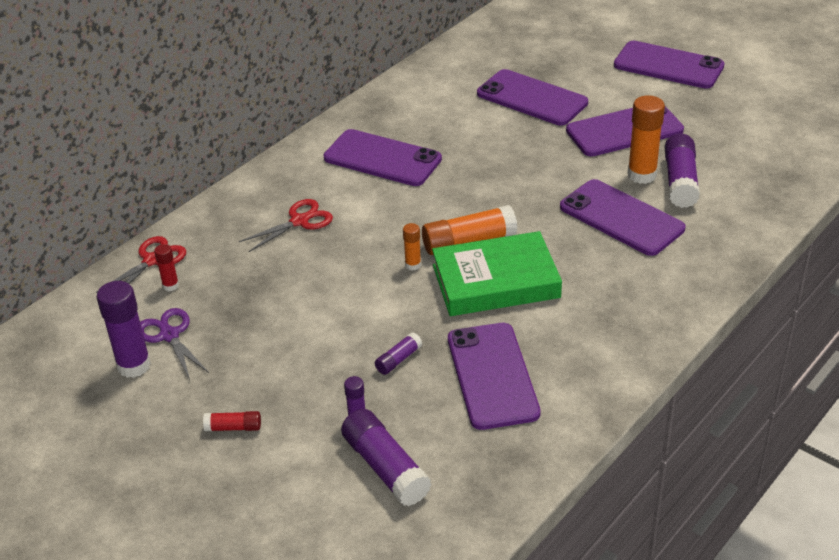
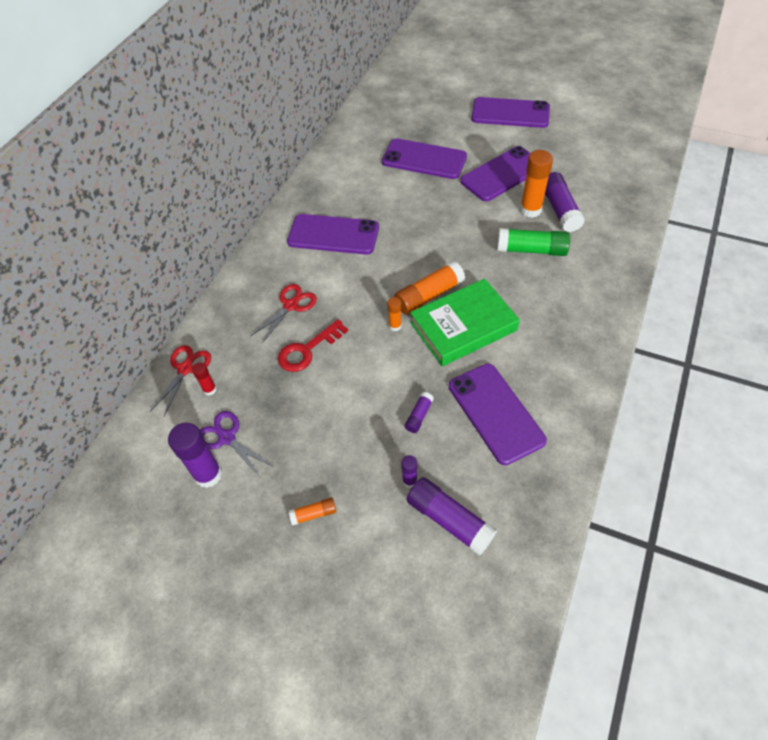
camera: 15 degrees left, 15 degrees up
(233, 427) = (313, 514): red glue stick -> orange glue stick
(299, 269) = (308, 350): none -> red key
(621, 218) = (531, 250): purple phone -> green glue stick

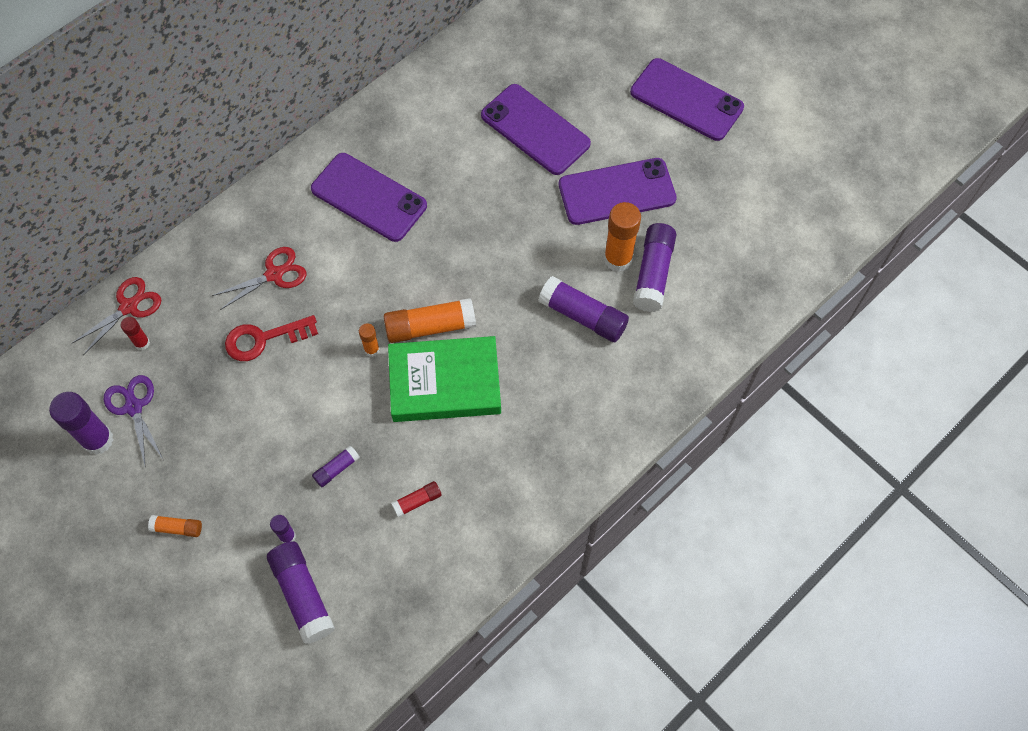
camera: 20 degrees right, 10 degrees up
(495, 413) = (417, 501): purple phone -> red glue stick
(531, 250) = (583, 316): green glue stick -> purple glue stick

